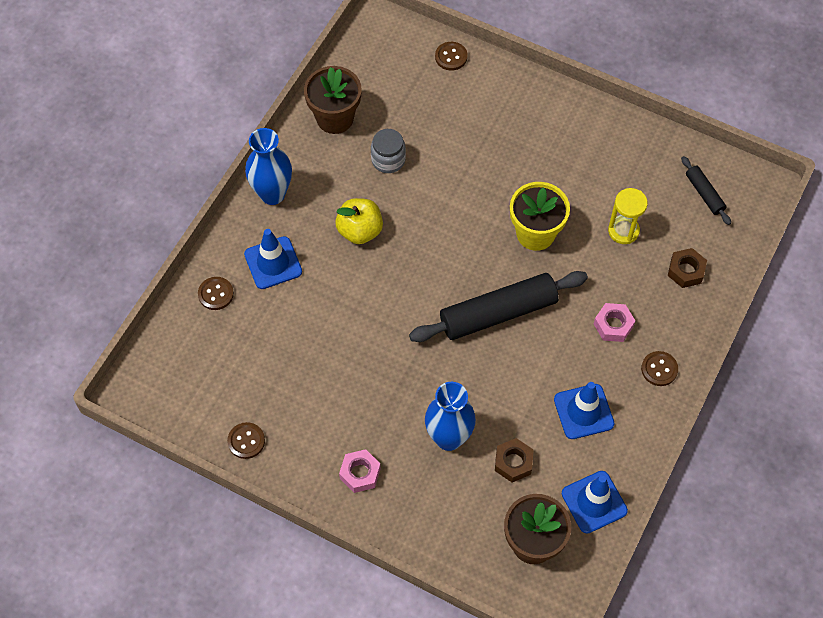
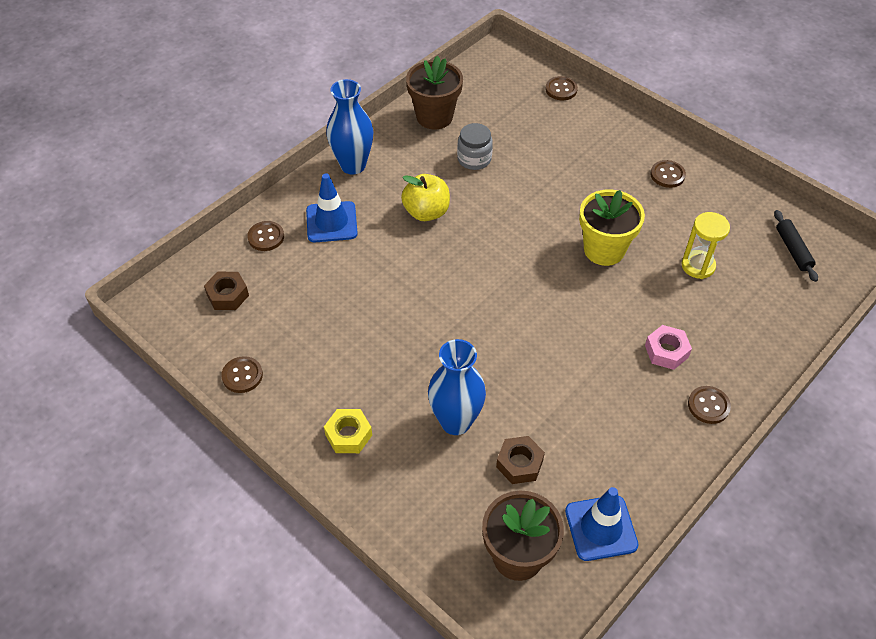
camera: 15 degrees right, 10 degrees down
(360, 473) = (348, 435): pink nut -> yellow nut
(498, 313) = (544, 314): black rolling pin -> none
(575, 136) = (667, 175): none -> brown button
(583, 411) = (612, 429): blue traffic cone -> none
(686, 271) = (758, 316): brown nut -> brown nut (227, 295)

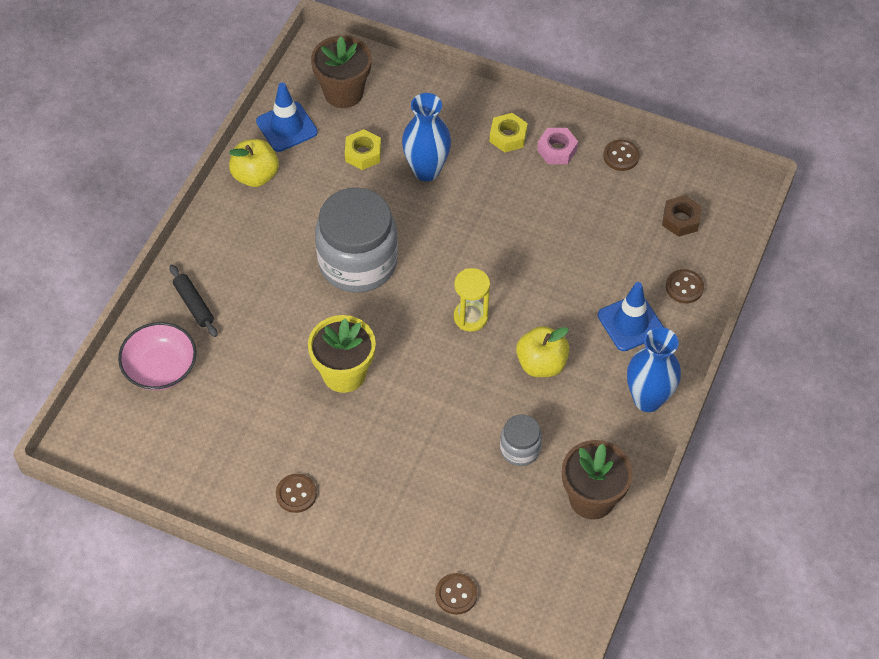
camera: 160 degrees right, 5 degrees up
(519, 463) = (363, 154): brown nut -> yellow nut
(562, 343) = (358, 262): none -> grey jar
(651, 473) = (255, 175): none -> yellow apple
(666, 351) = (261, 282): pink nut -> pink nut (557, 150)
(698, 266) = (244, 383): yellow hourglass -> yellow hourglass (470, 317)
(708, 406) = (216, 243): brown button -> none
(777, 299) = (160, 368): none -> pink bowl
(792, 250) = (147, 432): black rolling pin -> black rolling pin (194, 304)

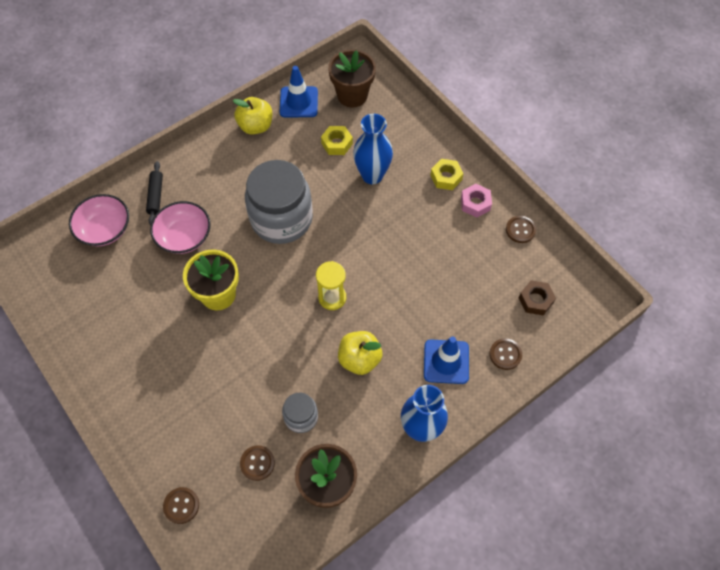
camera: 30 degrees right, 5 degrees up
(260, 332) = (184, 236): none -> pink bowl
(296, 494) = (127, 366): brown button -> brown button (257, 463)

